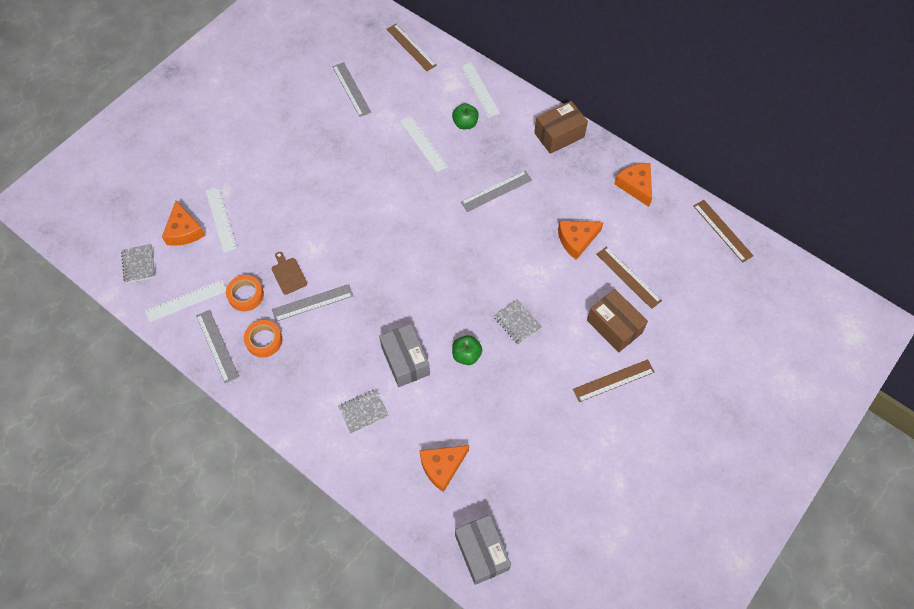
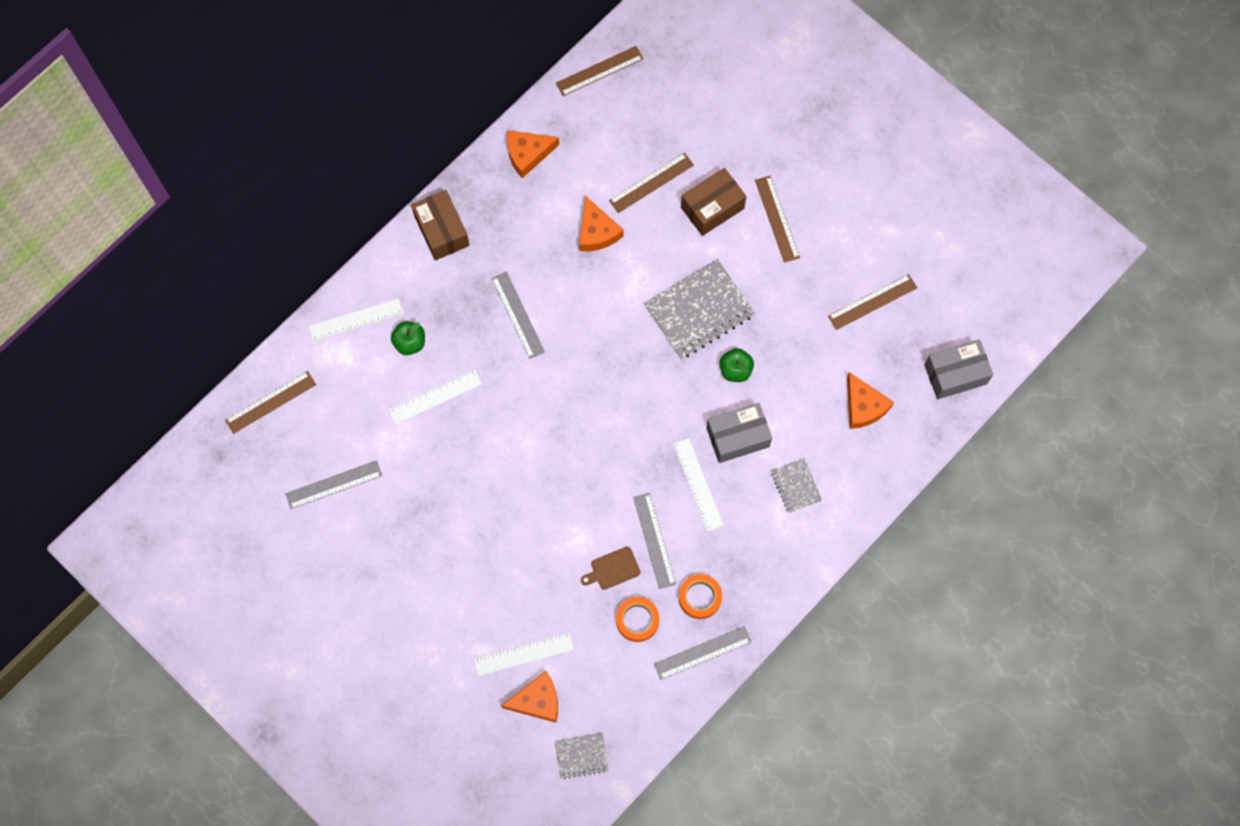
camera: 85 degrees left, 10 degrees up
(186, 301) = (638, 693): white ruler -> white ruler (698, 484)
(517, 322) = (699, 310): grey notebook -> grey notebook, size x1.94
(545, 469) = (872, 302): none -> brown ruler

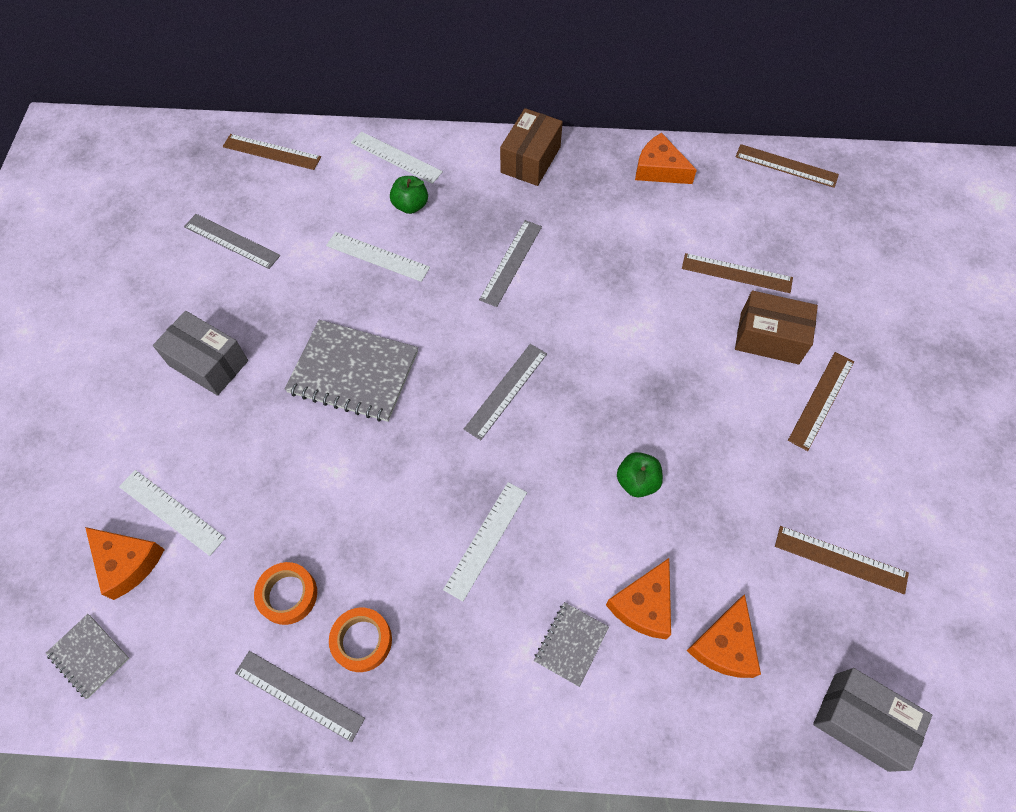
camera: 50 degrees right, 10 degrees down
(597, 232) = (647, 265): orange cheese -> orange cheese (644, 605)
(613, 569) = (327, 527): brown cutting board -> none
(654, 540) = (390, 544): grey ruler -> grey ruler (506, 391)
(699, 310) = (662, 402): grey notebook -> grey notebook (353, 372)
(737, 437) = (570, 539): grey box -> grey box (208, 363)

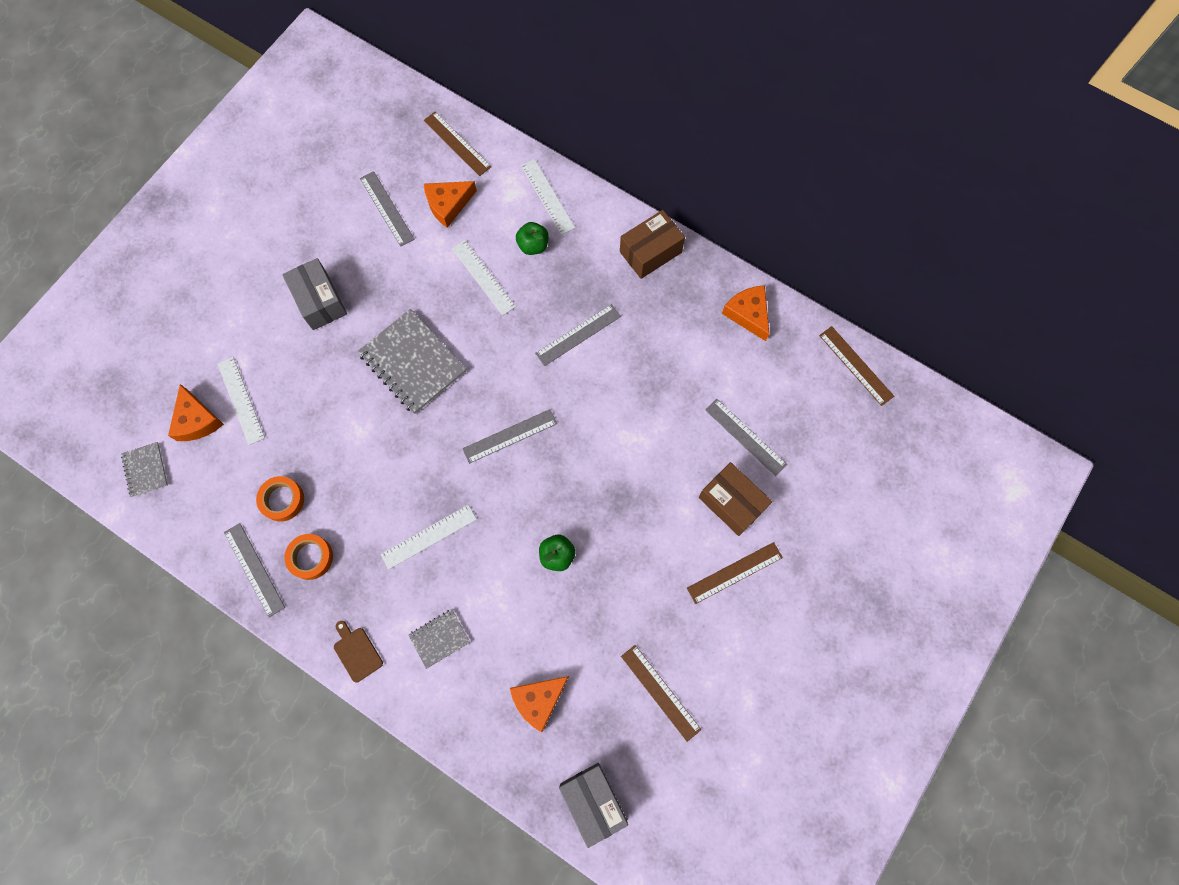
camera: 30 degrees right, 10 degrees up
(485, 718) = (357, 652): none -> brown cutting board
(644, 605) = (503, 642): orange cheese -> orange cheese (448, 205)
(736, 273) = (745, 437): brown ruler -> grey ruler

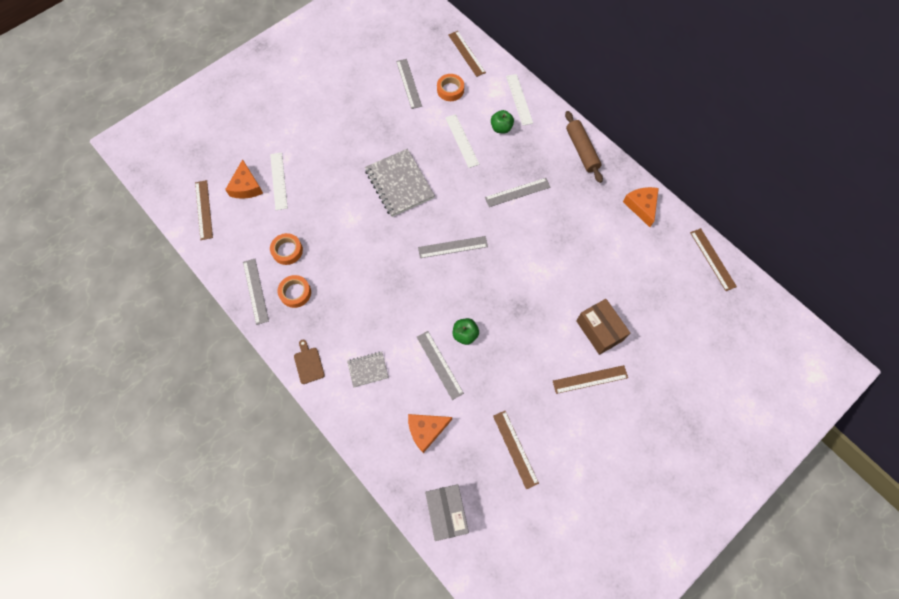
camera: 15 degrees right, 5 degrees down
(145, 470) = (204, 209): grey notebook -> brown ruler
(320, 301) = (348, 131): grey box -> none
(429, 536) = (379, 299): white ruler -> none
(448, 205) = (450, 90): orange cheese -> orange tape
(650, 252) = (581, 150): brown box -> brown rolling pin
(745, 437) = (620, 288): grey ruler -> grey ruler (439, 364)

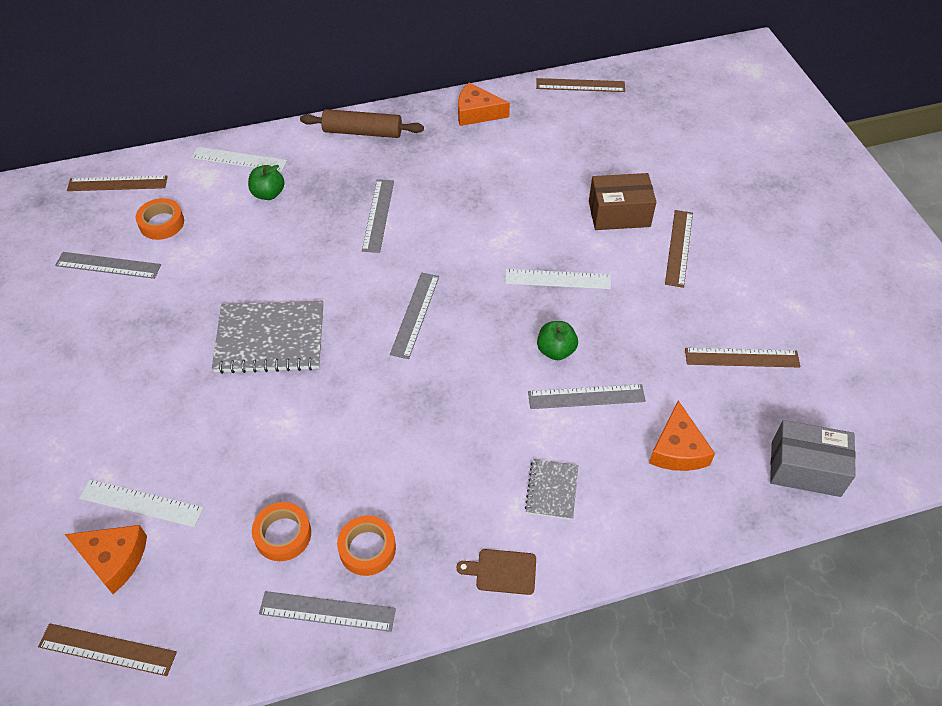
camera: 65 degrees left, 15 degrees down
(462, 140) = (254, 242): white ruler -> white ruler (557, 279)

